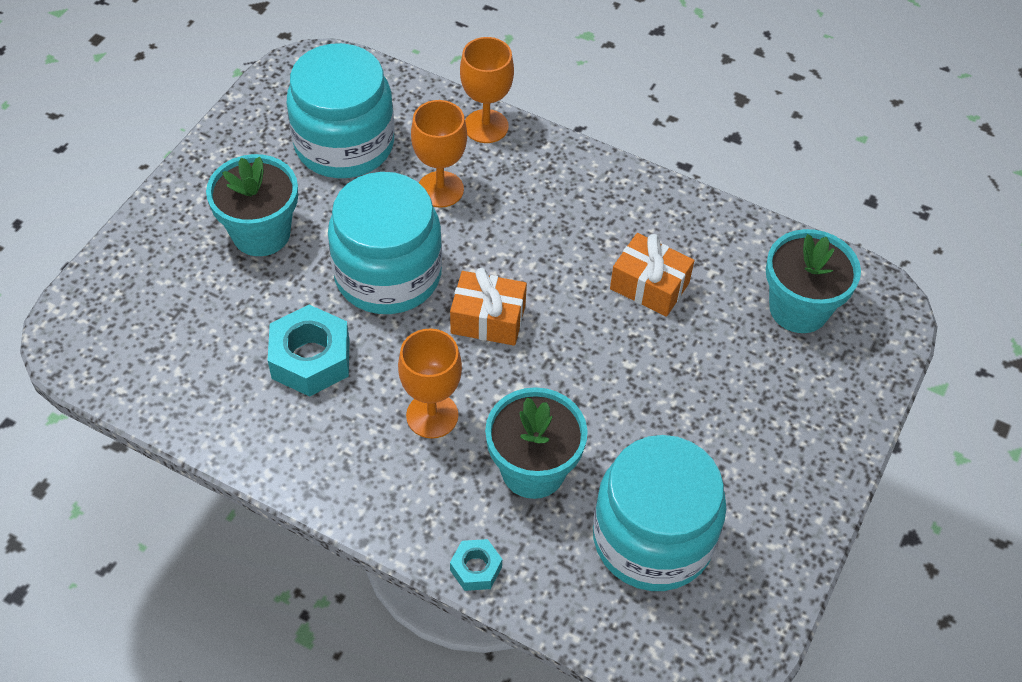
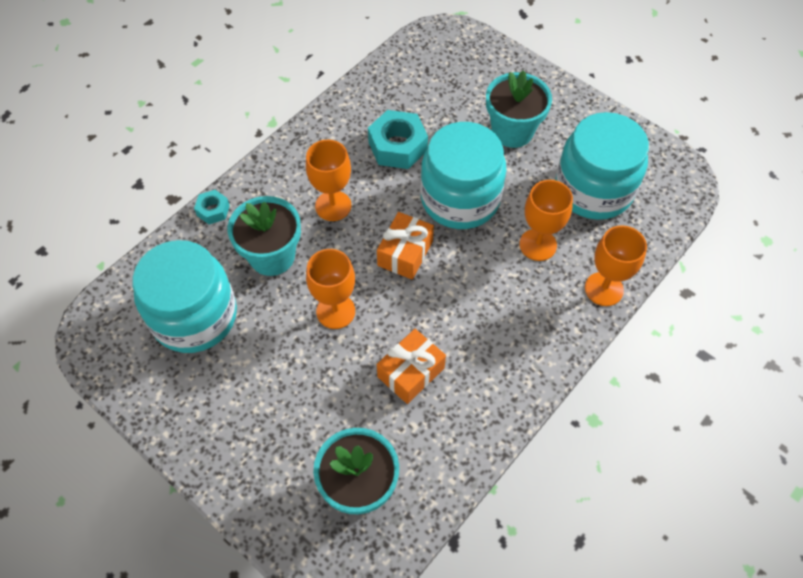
camera: 105 degrees right, 5 degrees up
(594, 377) = (335, 311): none -> orange goblet

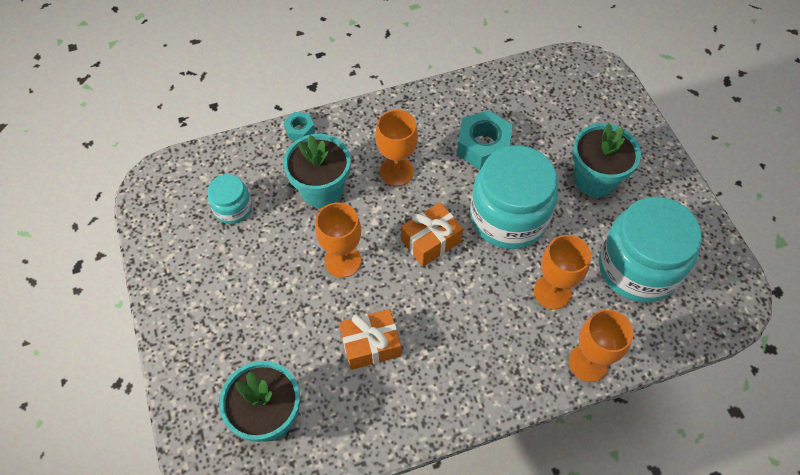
camera: 30 degrees right, 0 degrees up
(194, 316) = (233, 208): turquoise jar -> turquoise jar, size x0.50

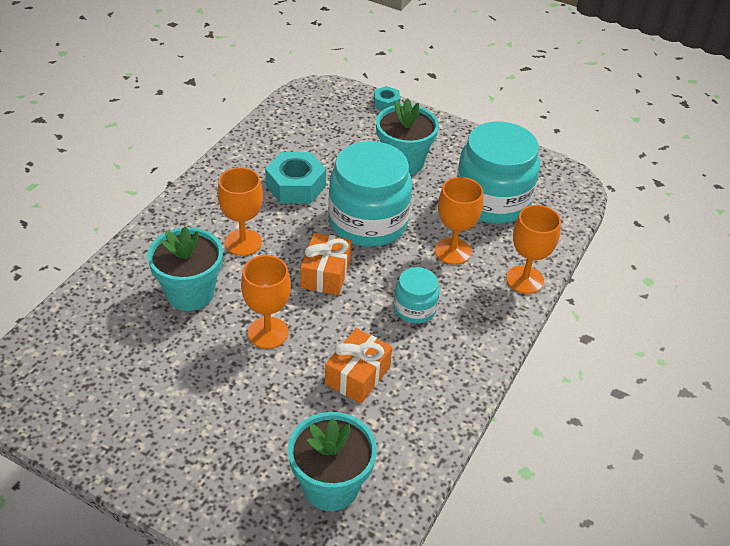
camera: 45 degrees left, 15 degrees down
(233, 208) = (119, 357): turquoise jar -> turquoise jar (414, 309)
(300, 130) = (118, 261): turquoise nut -> turquoise nut (386, 103)

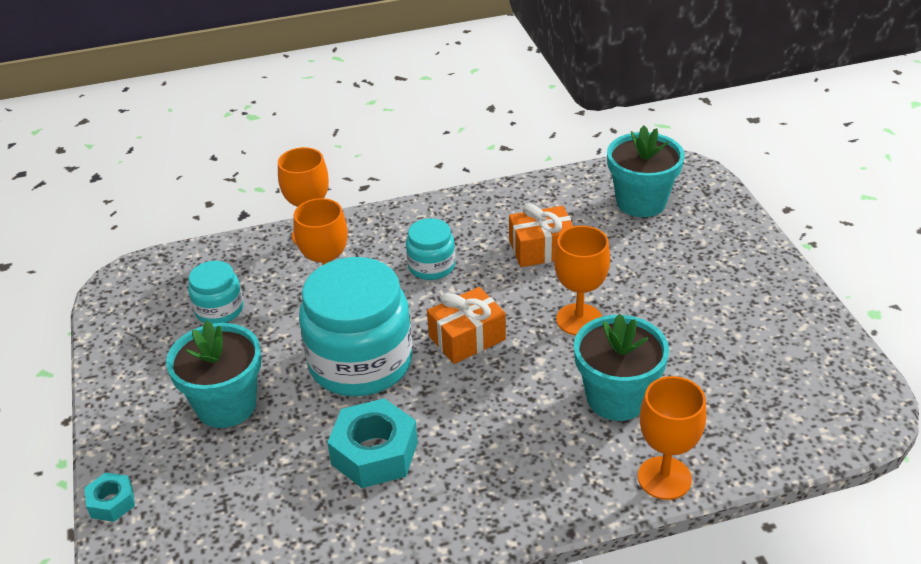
camera: 130 degrees left, 5 degrees down
(243, 242) = (509, 420): orange goblet -> orange goblet (664, 478)
(492, 200) = (219, 310): turquoise jar -> turquoise jar, size x0.50

